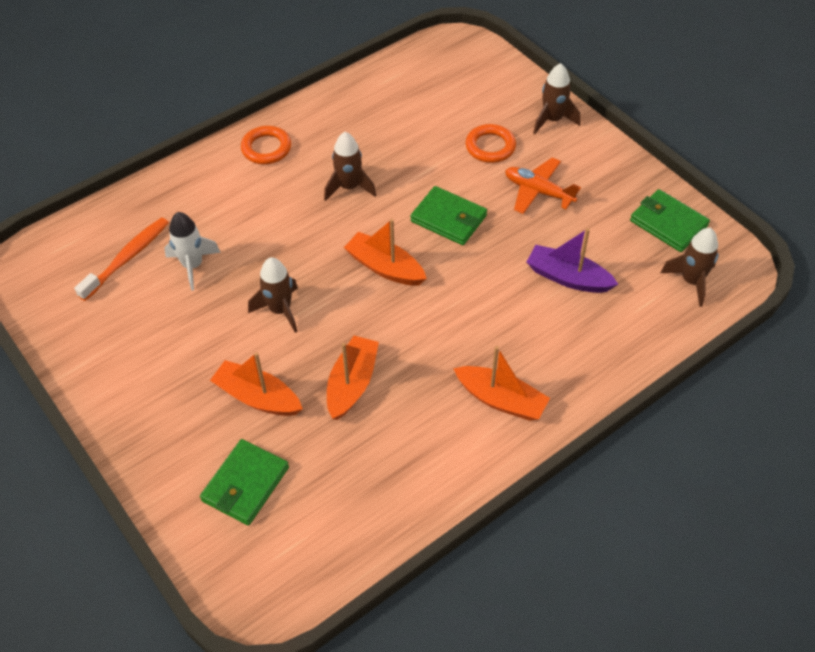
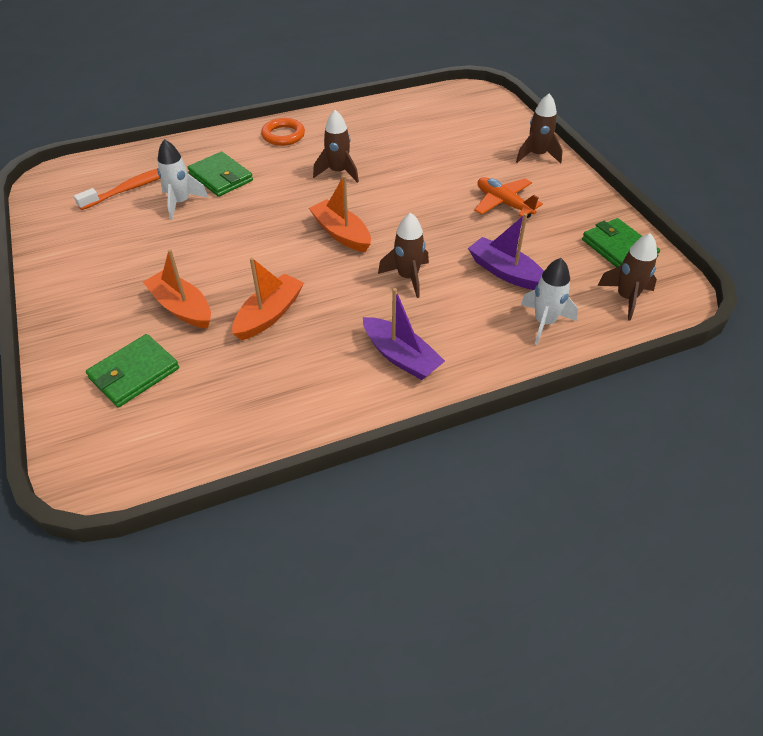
camera: 15 degrees right, 5 degrees down
(280, 310) = (235, 247): brown rocket -> brown rocket (407, 277)
(448, 218) = (414, 208): green wallet -> green wallet (221, 177)
(490, 147) = (473, 165): orange ring -> none
(501, 400) = (401, 357): orange boat -> purple boat
(623, 328) = (544, 322): none -> white rocket

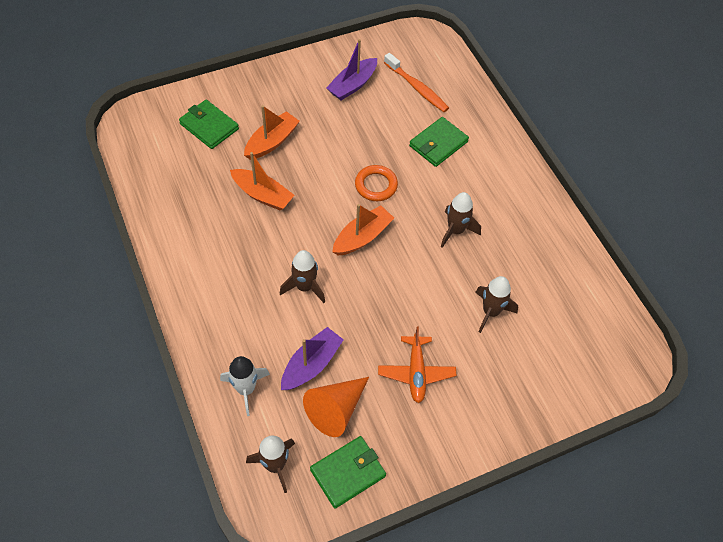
camera: 85 degrees right, 10 degrees up
(181, 203) = (399, 122): white rocket -> none
(283, 135) = (513, 183): orange ring -> orange ring (376, 185)
(401, 357) = (213, 281): purple boat -> purple boat (352, 85)
(503, 203) = (416, 372): orange plane -> orange plane turned 135 degrees clockwise
(537, 155) = (508, 415): brown rocket -> brown rocket (490, 312)
(554, 255) = (336, 409): none -> orange cone

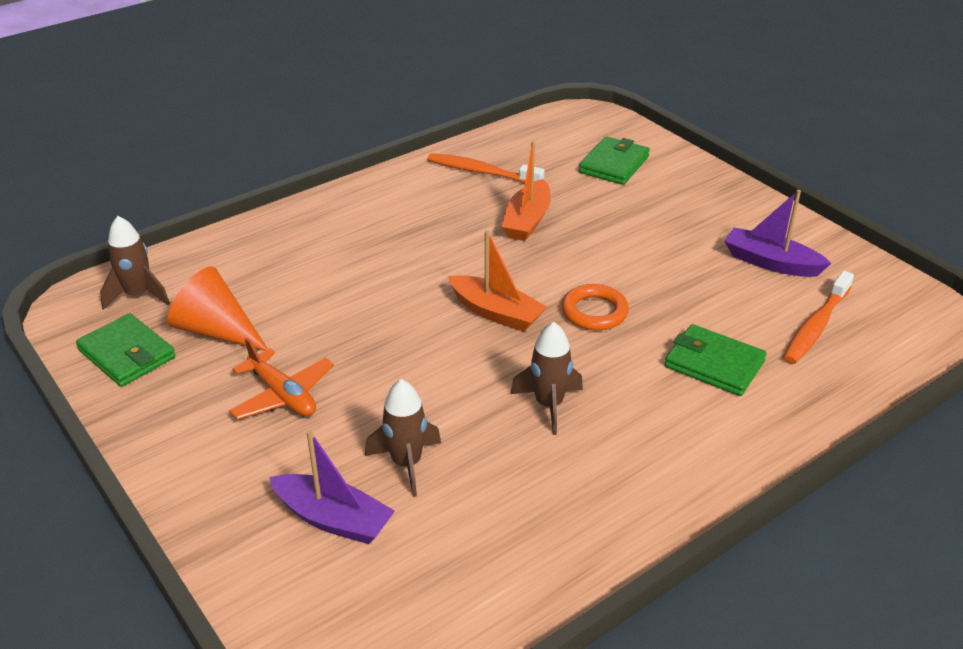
camera: 80 degrees right, 20 degrees down
(186, 207) = (481, 172): none -> orange toothbrush
(246, 389) = (238, 257): white rocket -> none
(272, 142) = (618, 213): orange boat -> none
(305, 287) = (396, 276): brown rocket -> none
(311, 364) = (280, 300): purple boat -> purple boat (333, 519)
(416, 372) = (282, 395): orange plane -> orange plane turned 120 degrees counterclockwise

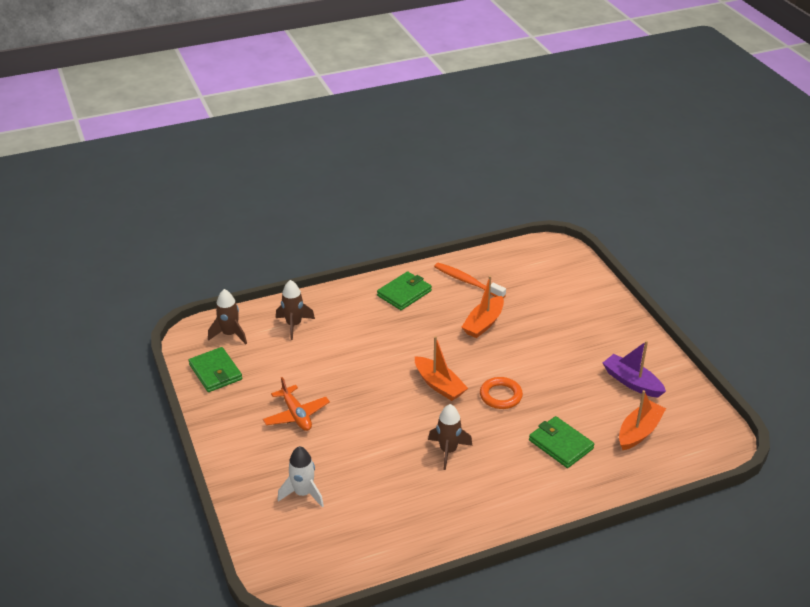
camera: 15 degrees right, 0 degrees up
(217, 331) = (269, 366): orange cone -> none
(333, 519) = (303, 493): purple boat -> white rocket
(406, 464) = (353, 470): brown rocket -> brown rocket (294, 325)
(614, 164) = (559, 290): green wallet -> green wallet (404, 293)
(816, 326) = (639, 432): orange toothbrush -> orange boat

